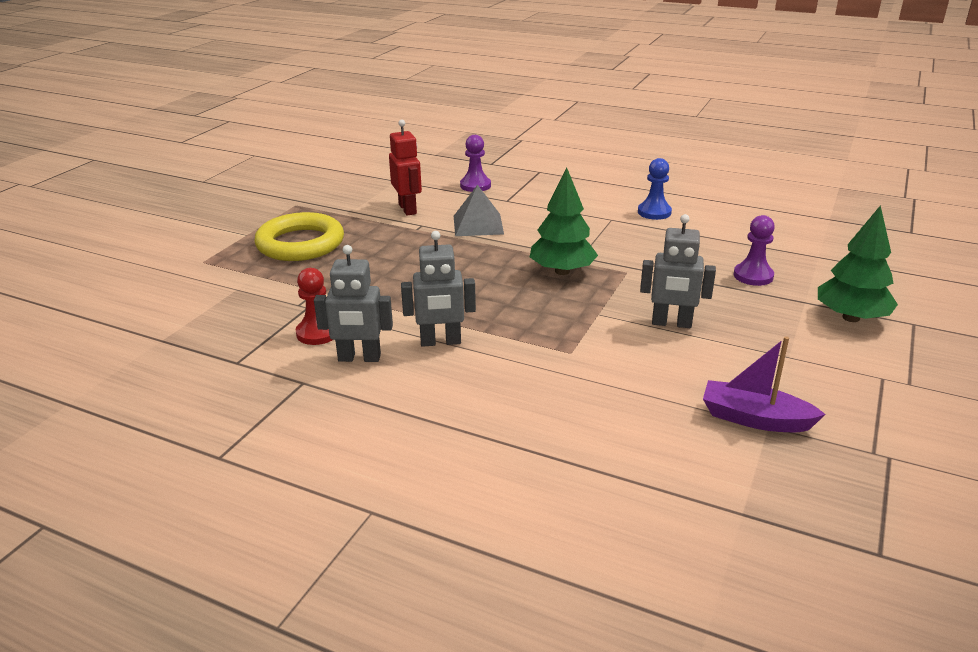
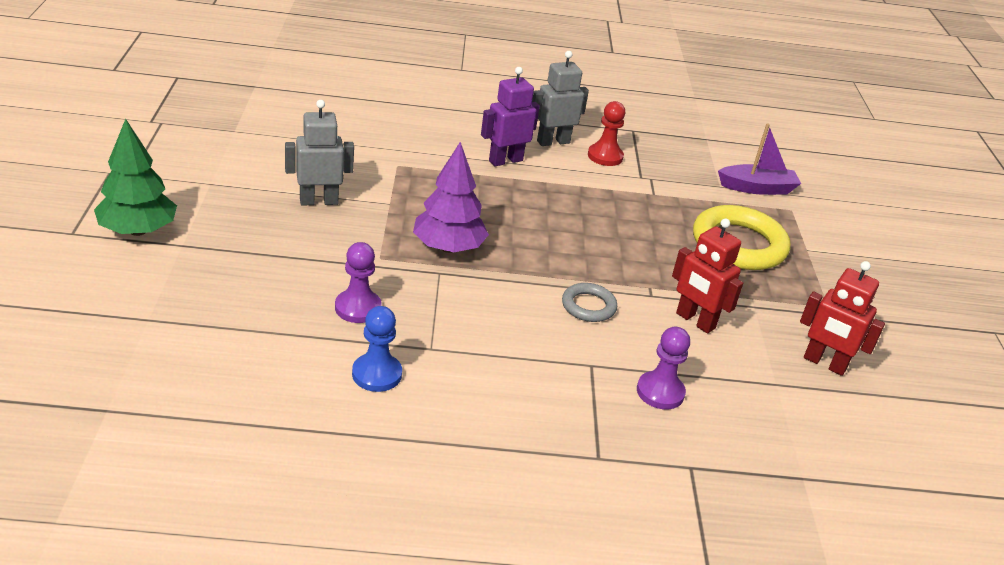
camera: 150 degrees right, 5 degrees up
(350, 183) = (824, 363): none -> red robot
(440, 342) = (505, 160): grey robot -> purple robot
(478, 224) = (588, 306): grey pyramid -> grey ring
(562, 271) = (448, 247): green tree -> purple tree
(753, 276) = (236, 272): purple pawn -> purple pawn (358, 308)
(755, 419) = (244, 133): purple boat -> purple boat (757, 188)

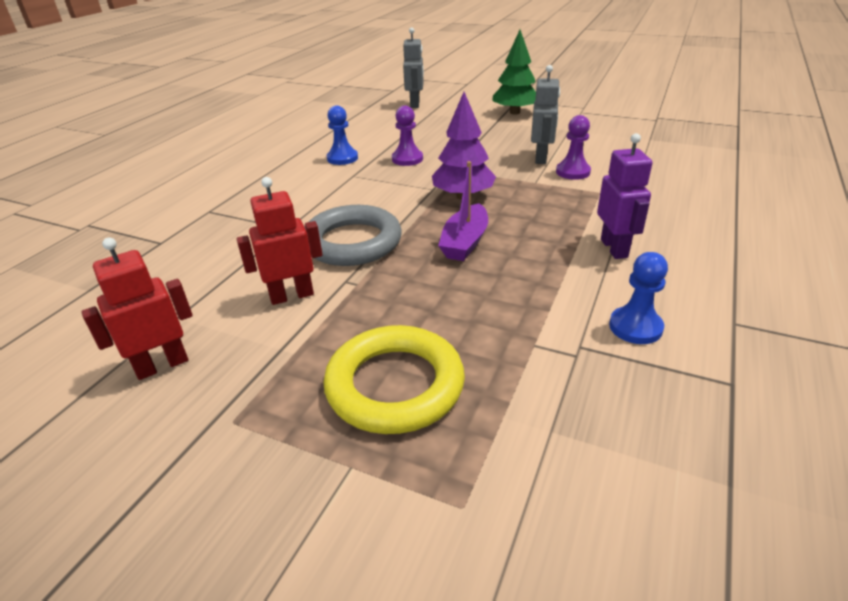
camera: 120 degrees right, 0 degrees up
(553, 142) = (669, 291): grey robot -> grey robot (415, 104)
(588, 306) = (352, 242): grey ring -> grey ring, size x1.95
(605, 156) = (635, 327): red pawn -> blue pawn
(660, 392) = (233, 249): purple pawn -> purple pawn (573, 172)
(757, 188) = (540, 484): purple boat -> purple boat (465, 242)

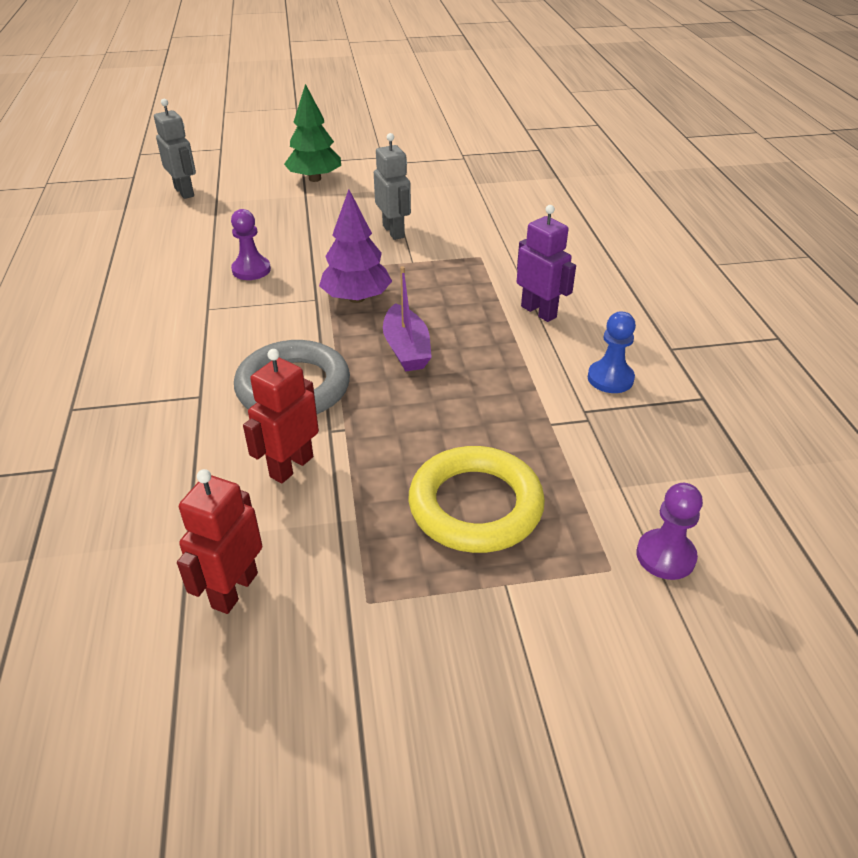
camera: 35 degrees left, 5 degrees up
(342, 158) = (170, 289): blue pawn -> none
(573, 172) = (438, 240): purple pawn -> purple pawn (665, 556)

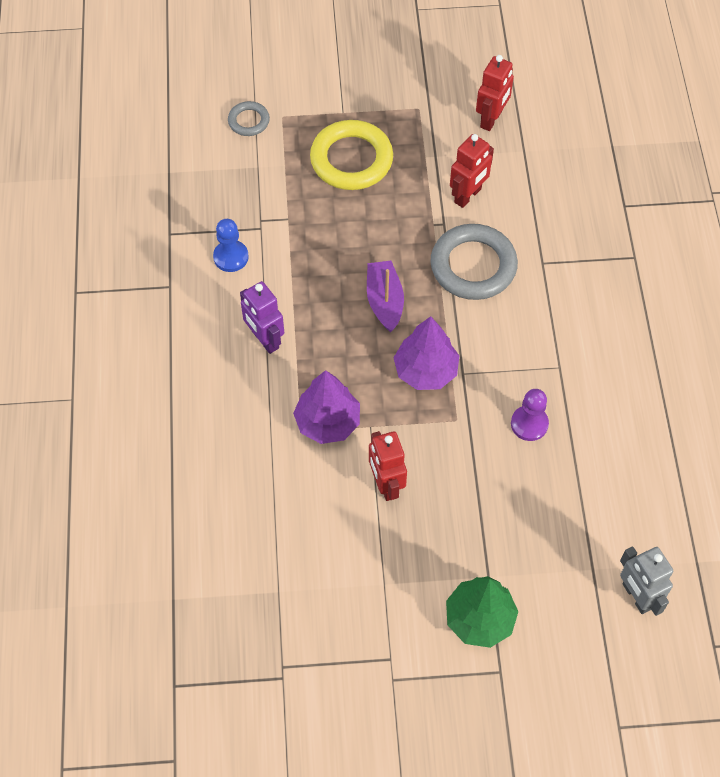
camera: 175 degrees left, 20 degrees up
(394, 231) = (386, 484): grey robot -> red robot
(455, 262) = (327, 422): none -> purple tree
(665, 556) = (249, 121): purple pawn -> grey ring

